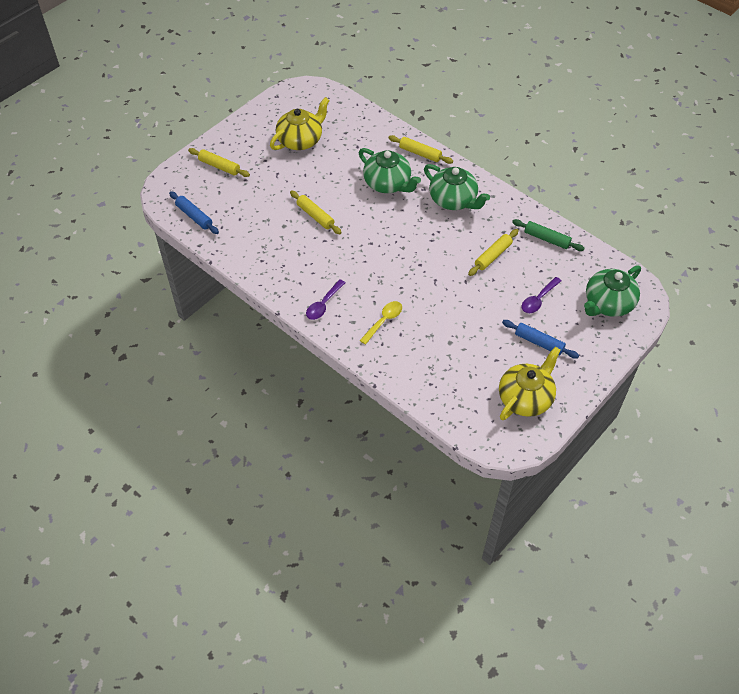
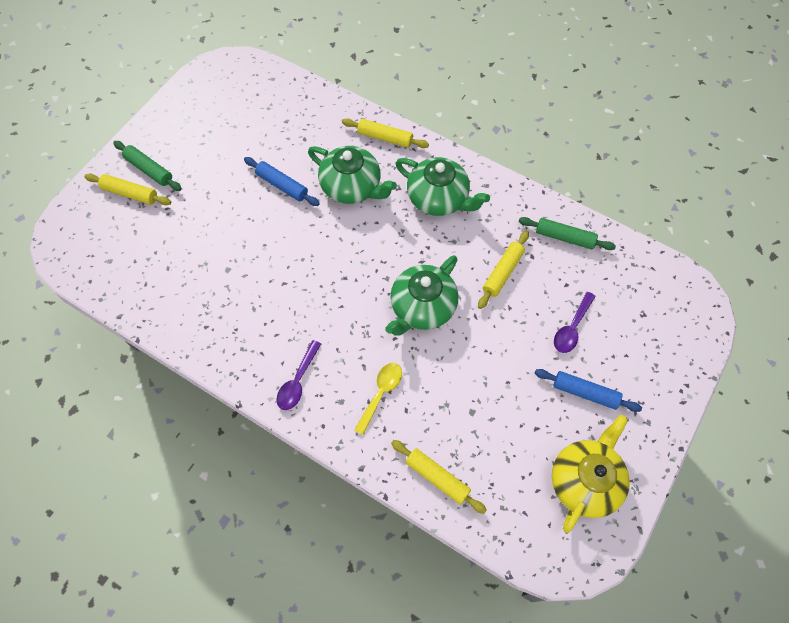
camera: 10 degrees left, 10 degrees up
(194, 216) = (106, 273): blue rolling pin -> blue rolling pin (282, 185)
(236, 152) = (149, 170): none -> green rolling pin
(300, 140) = (230, 140): yellow teapot -> none
(315, 216) = (266, 248): yellow rolling pin -> yellow rolling pin (437, 477)
(608, 303) = (658, 319): green teapot -> green teapot (422, 307)

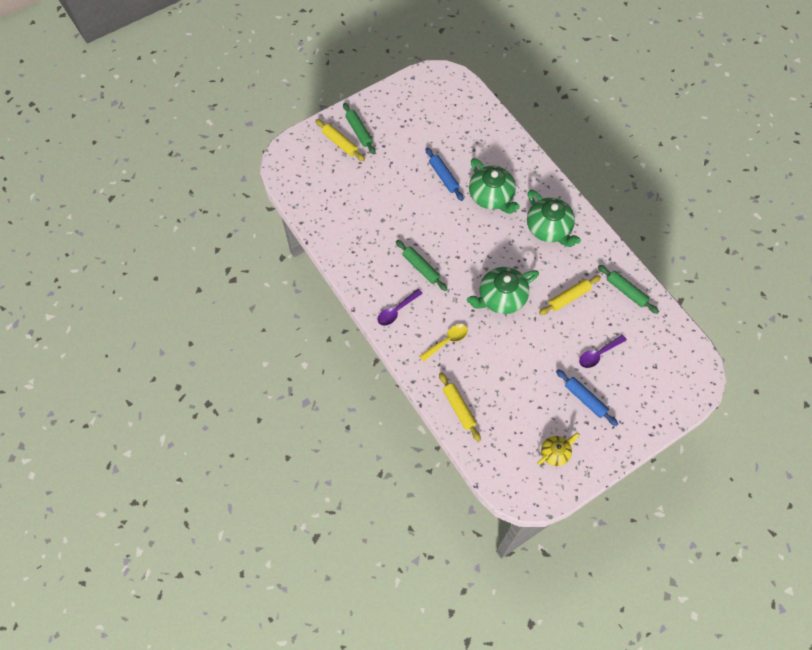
camera: 25 degrees right, 0 degrees up
(304, 311) = (421, 268): none -> green rolling pin
(385, 137) = (531, 170): yellow rolling pin -> none
(585, 480) = (555, 453): yellow teapot -> yellow teapot, size x0.57

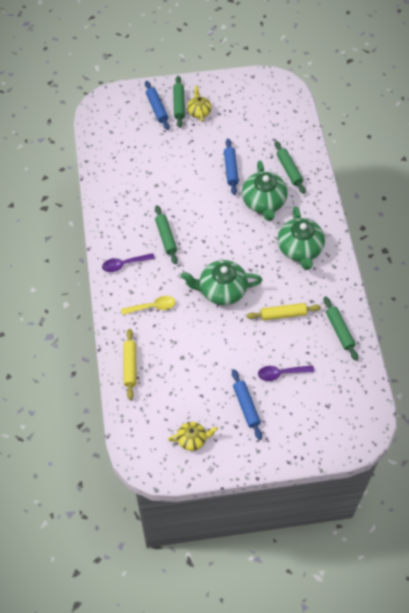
camera: 25 degrees right, 5 degrees down
(340, 143) = (157, 108): yellow rolling pin -> blue rolling pin
(382, 131) = (199, 111): none -> yellow teapot
(497, 156) = (289, 170): none -> green rolling pin

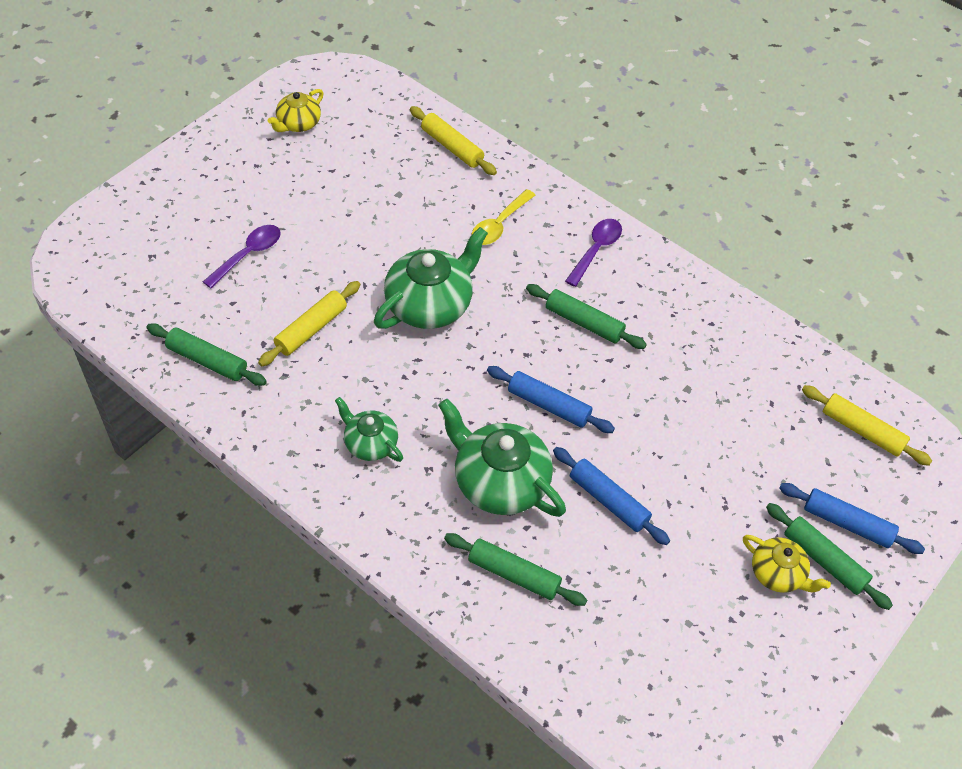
camera: 135 degrees right, 5 degrees down
(112, 129) = (862, 430): none -> yellow rolling pin
(246, 406) = (263, 192): blue rolling pin -> blue rolling pin (548, 405)
(300, 249) = (370, 443): green teapot -> green teapot, size x0.57

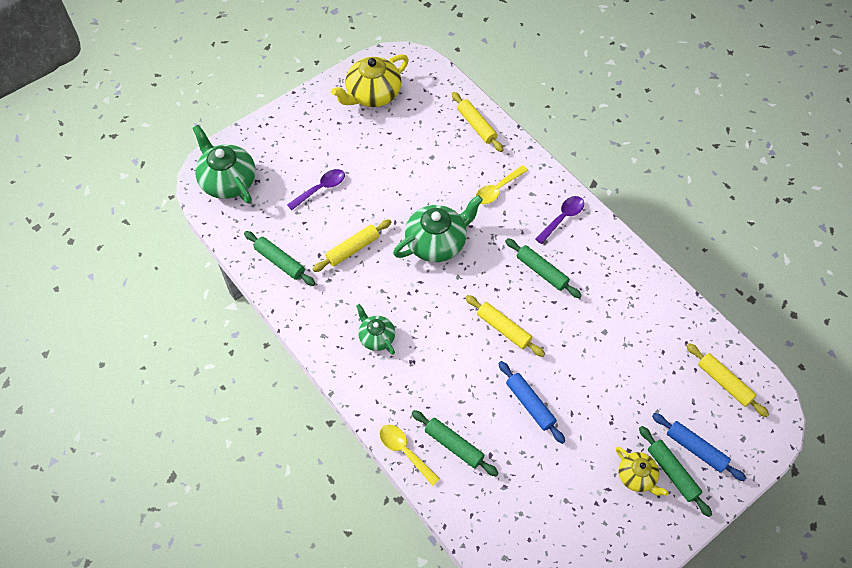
camera: 15 degrees right, 5 degrees up
(298, 123) = (373, 94): yellow teapot -> yellow teapot, size x1.76
(445, 594) = (405, 451): none -> yellow spoon
(499, 482) = (458, 378): green teapot -> green teapot (228, 181)
(548, 405) = (503, 329): blue rolling pin -> yellow rolling pin

